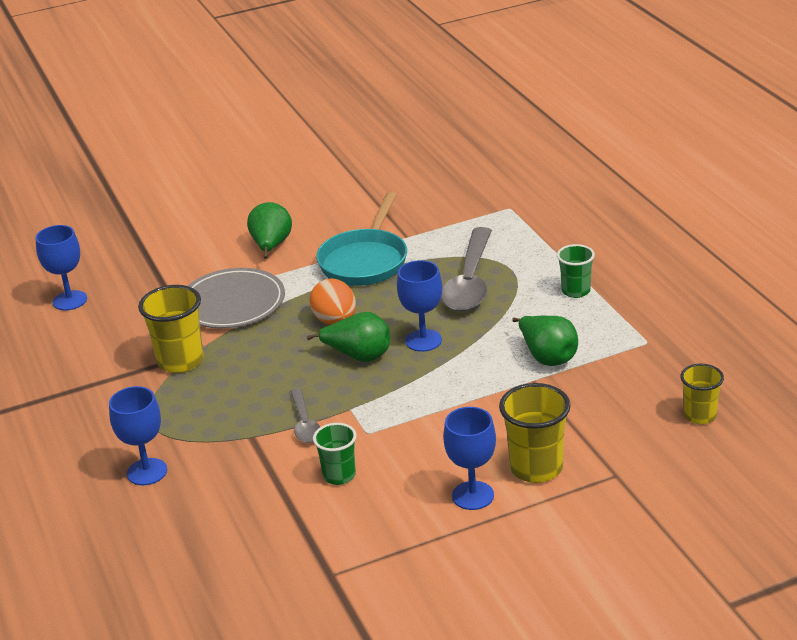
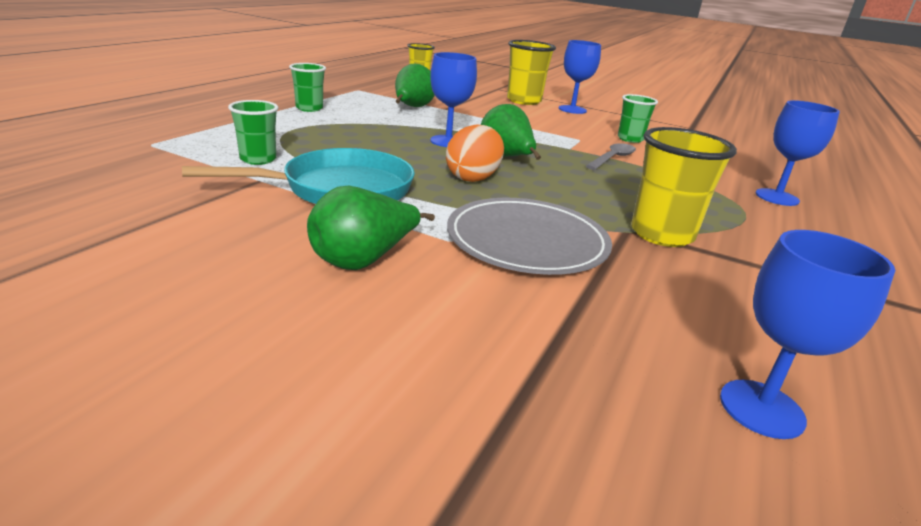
camera: 135 degrees left, 5 degrees down
(446, 242) = (258, 159): none -> green cup
(470, 281) = (332, 140): grey spoon -> none

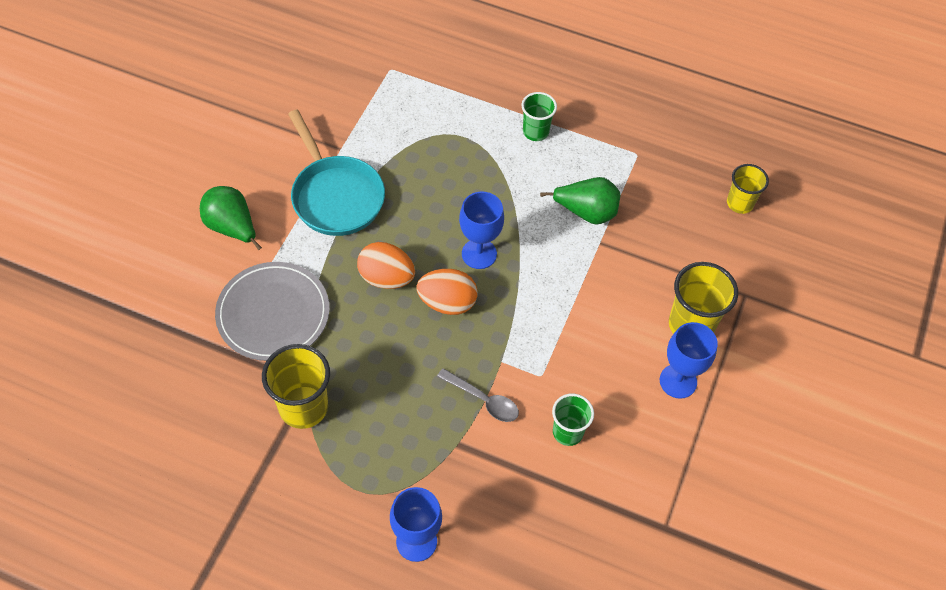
camera: 85 degrees right, 30 degrees up
(258, 159) = (380, 136): green cup -> none
(506, 158) = (447, 303): green pear -> orange egg
(761, 408) = (109, 408): blue goblet -> none

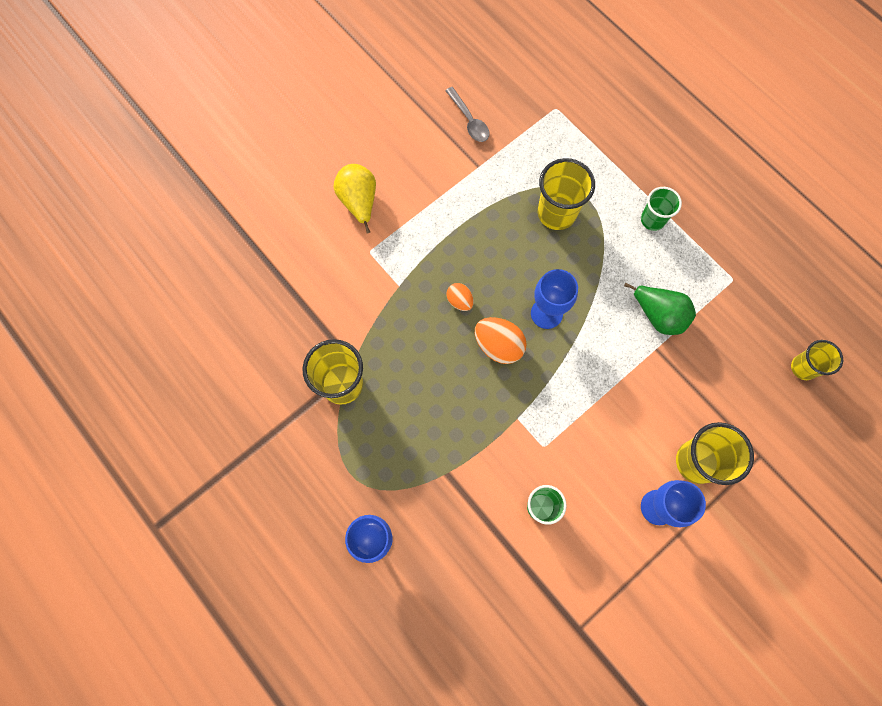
camera: 30 degrees right, 15 degrees up
(232, 228) = (359, 202): green pear -> yellow pear
(273, 314) = (356, 292): grey plate -> none
(335, 196) = (454, 209): turquoise pan -> none
(386, 278) = (460, 301): orange egg -> orange egg, size x0.59
(441, 161) = (556, 213): none -> yellow cup
(483, 400) = (485, 445): grey spoon -> grey spoon (469, 120)

